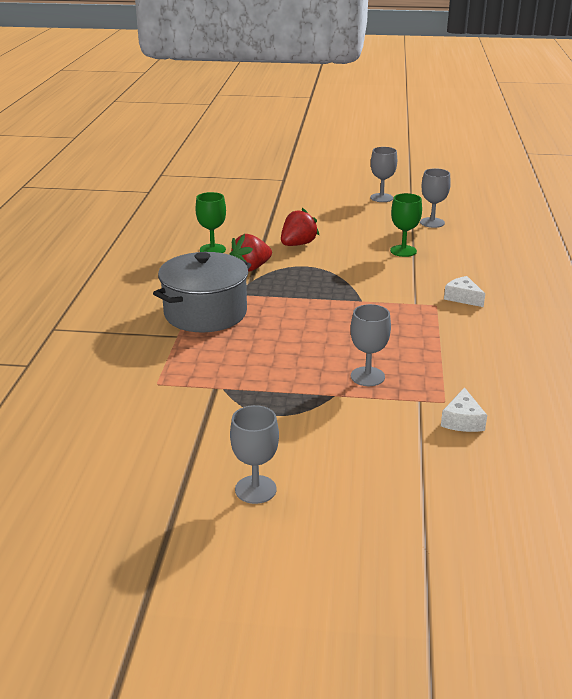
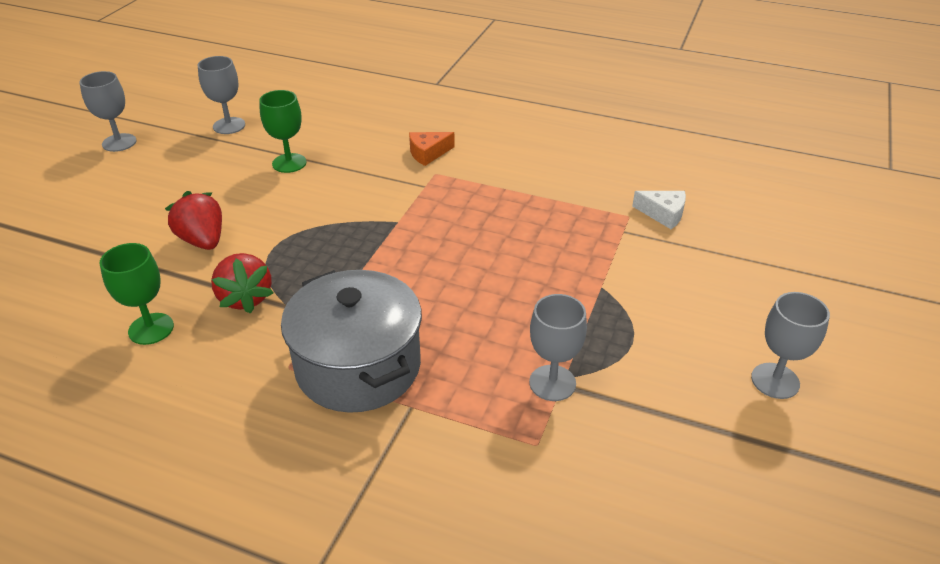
camera: 75 degrees left, 10 degrees up
(367, 376) = (570, 254): grey goblet -> grey goblet (552, 383)
(462, 298) = (428, 153): white cheese -> orange cheese

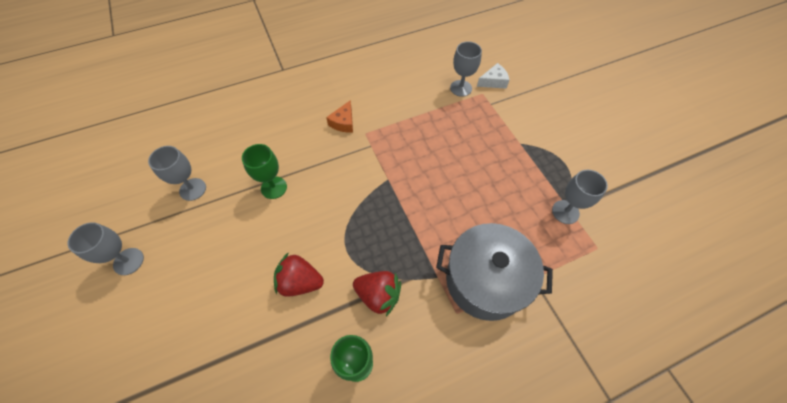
camera: 45 degrees left, 20 degrees up
(775, 381) = (627, 139): grey goblet -> grey goblet (461, 88)

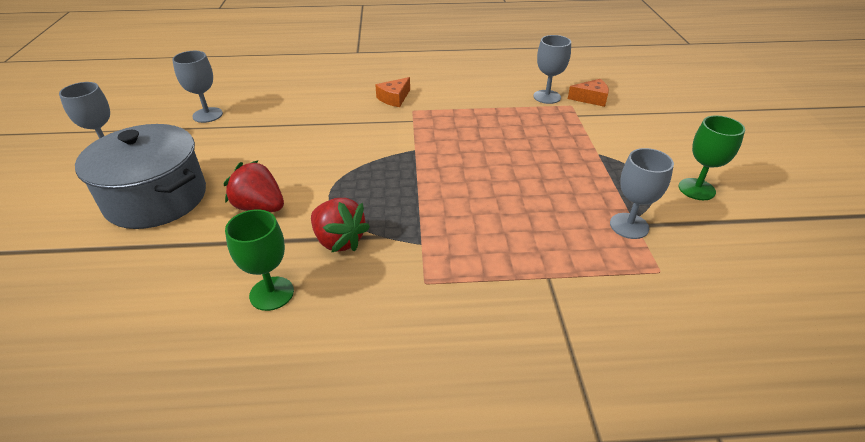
camera: 20 degrees right, 20 degrees down
(274, 187) = (287, 130): green goblet -> green goblet (696, 189)
(485, 280) = (481, 262): grey pot -> grey pot (156, 198)
(493, 81) = (591, 98): white cheese -> orange cheese

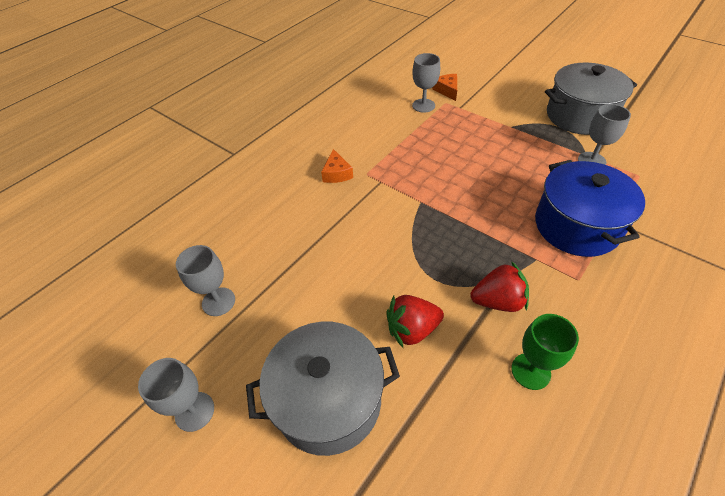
camera: 45 degrees left, 10 degrees up
(504, 252) = (576, 226): none -> blue pot
(591, 98) = (447, 90): orange cheese -> orange cheese turned 60 degrees counterclockwise
(696, 189) = (579, 116): green goblet -> grey pot

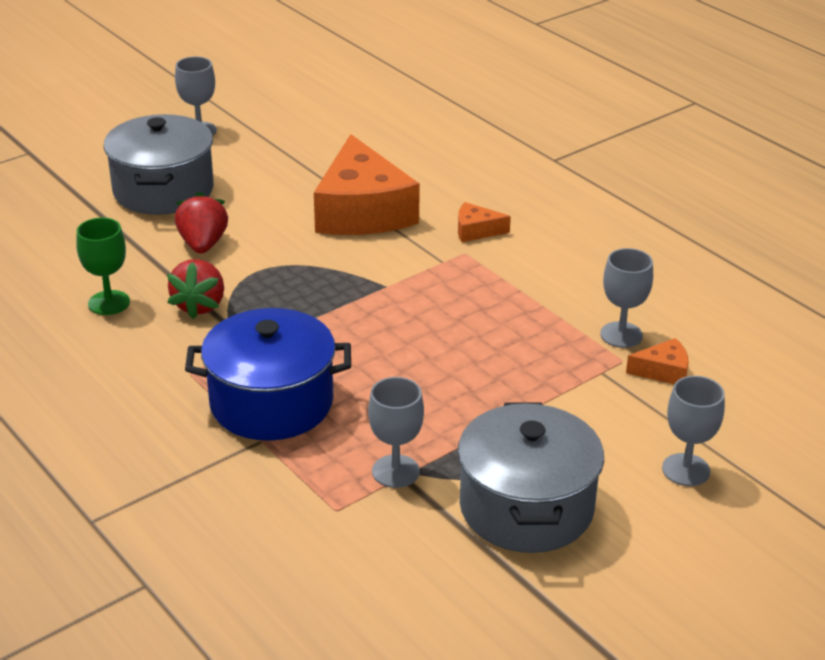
camera: 100 degrees right, 15 degrees down
(218, 301) = (308, 143): grey goblet -> grey goblet (686, 470)
(327, 236) = (362, 211): none -> orange cheese

